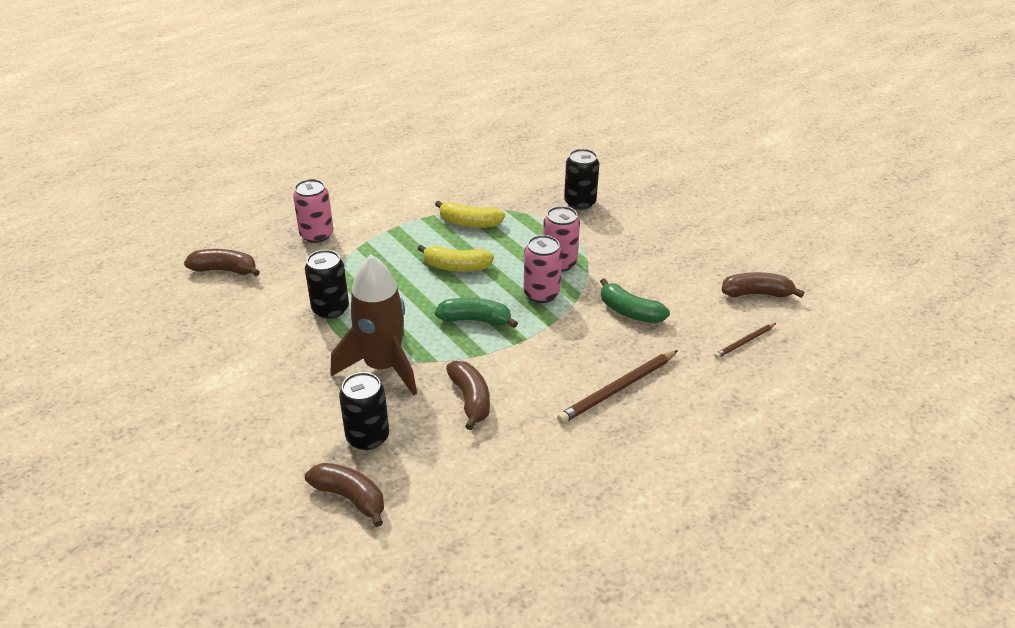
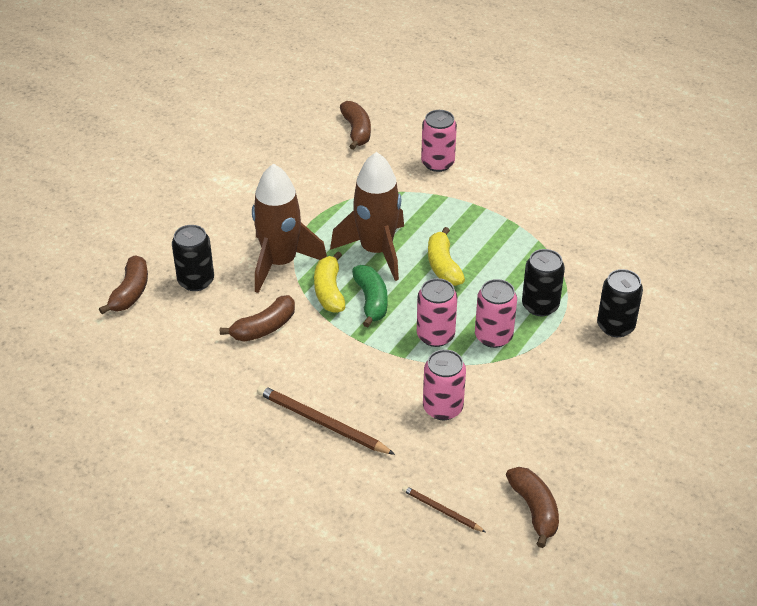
camera: 70 degrees right, 5 degrees up
(330, 309) = (338, 208): black can -> black can (540, 305)
(410, 300) = (376, 251): none -> brown rocket
(469, 223) = (520, 254): yellow banana -> yellow banana (329, 291)
(629, 312) = (442, 408): green banana -> pink can

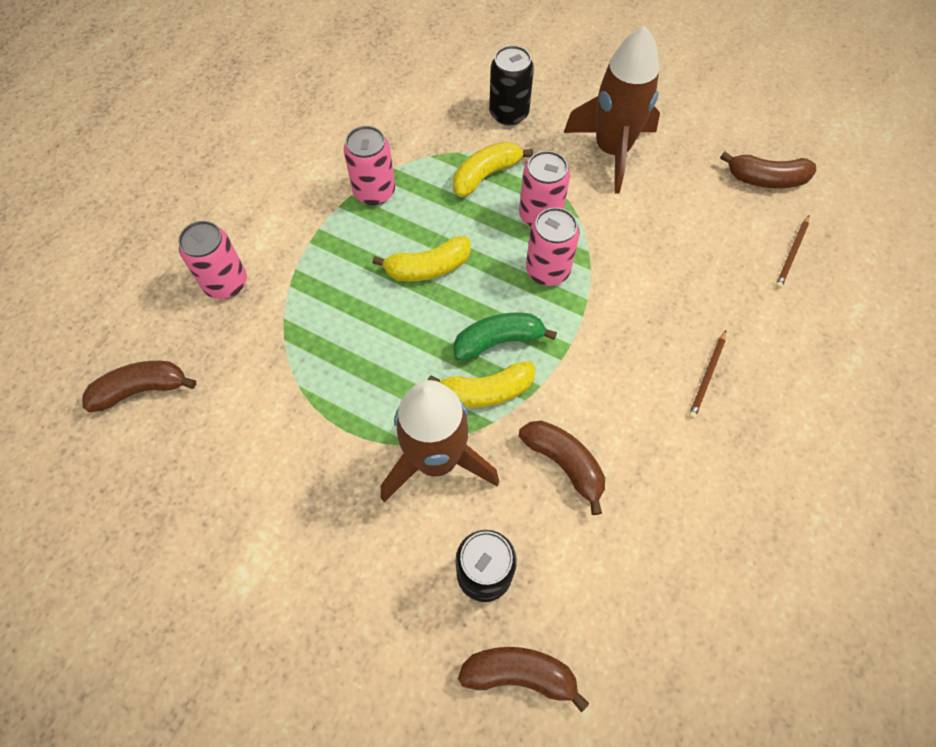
camera: 95 degrees left, 20 degrees up
(322, 423) = (707, 376): brown pencil -> brown pencil, size x0.57
(376, 251) = (405, 342): brown rocket -> brown rocket (612, 151)
(442, 408) = (656, 258): pink can -> pink can (374, 191)
(534, 510) = (766, 179): brown banana -> brown banana turned 150 degrees counterclockwise
(540, 305) = (486, 175): black can -> yellow banana

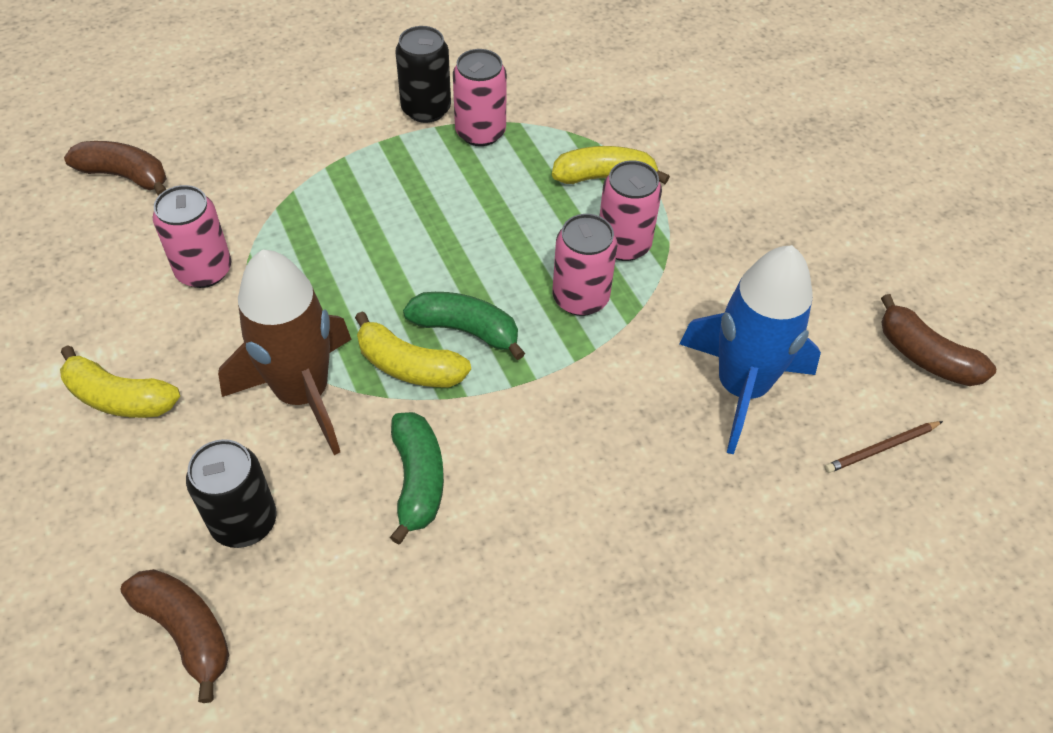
camera: 35 degrees right, 10 degrees down
(226, 283) = (274, 133): pink can -> pink can (204, 270)
(428, 268) = (464, 226): yellow banana -> yellow banana (119, 397)
(509, 113) = (685, 135): black can -> black can (426, 109)
(564, 463) = (418, 480): brown banana -> green banana
(612, 151) = (765, 228): brown rocket -> none
(690, 267) = (741, 388): none -> blue rocket
(707, 376) = (653, 503): brown pencil -> none

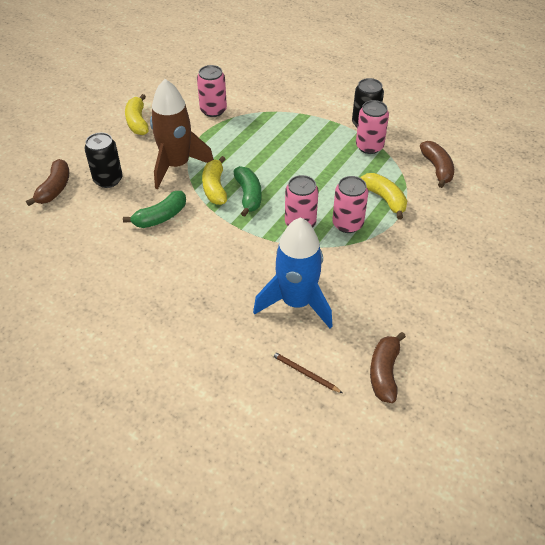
camera: 60 degrees right, 5 degrees down
(125, 176) = (240, 67): brown banana -> brown banana (437, 168)

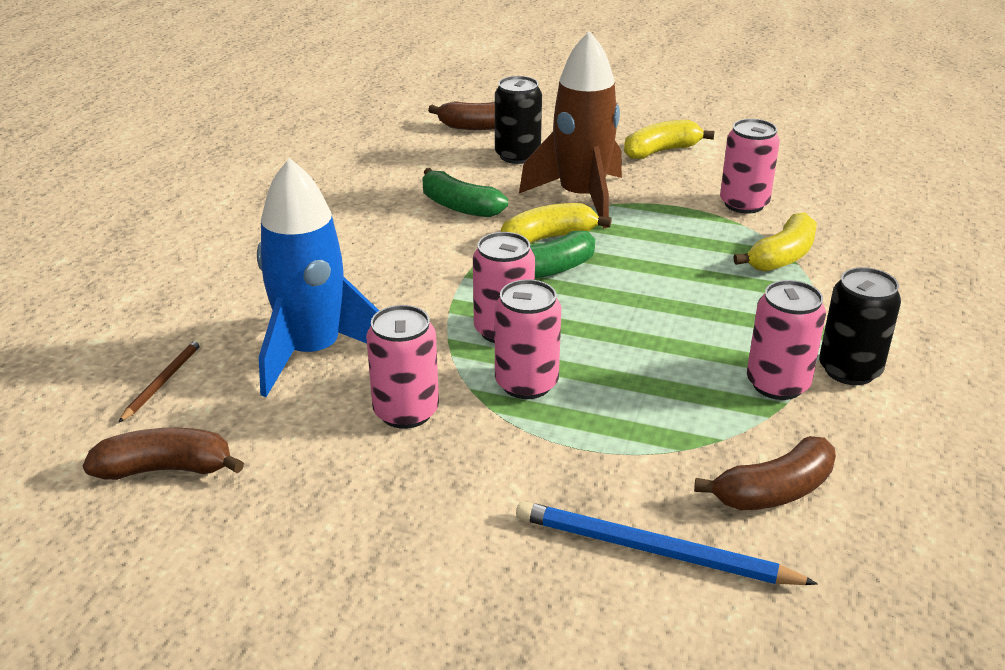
camera: 75 degrees right, 15 degrees down
(359, 271) = (406, 412): none -> pink can
(385, 199) = (623, 423): yellow banana -> yellow banana (782, 257)
(466, 210) = (654, 551): none -> blue pencil

